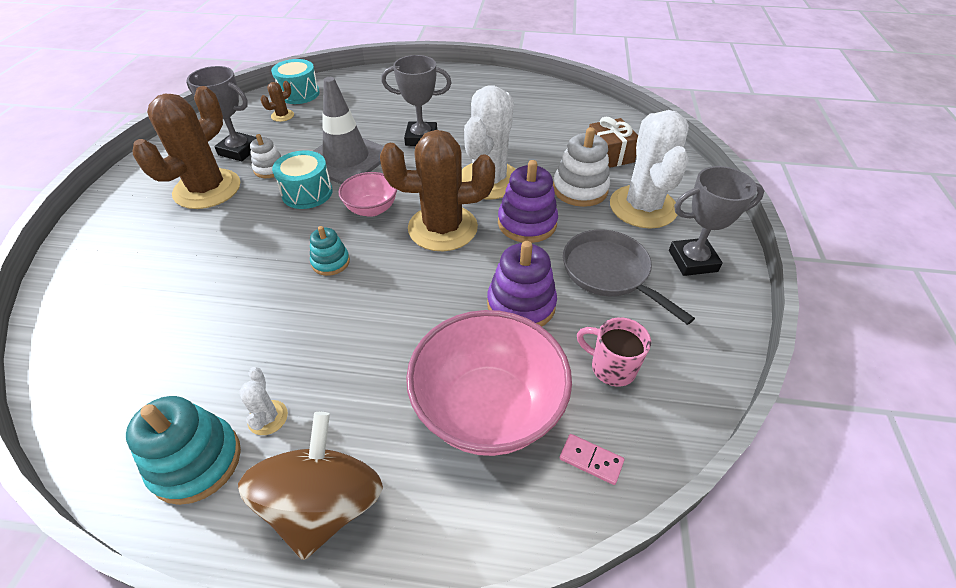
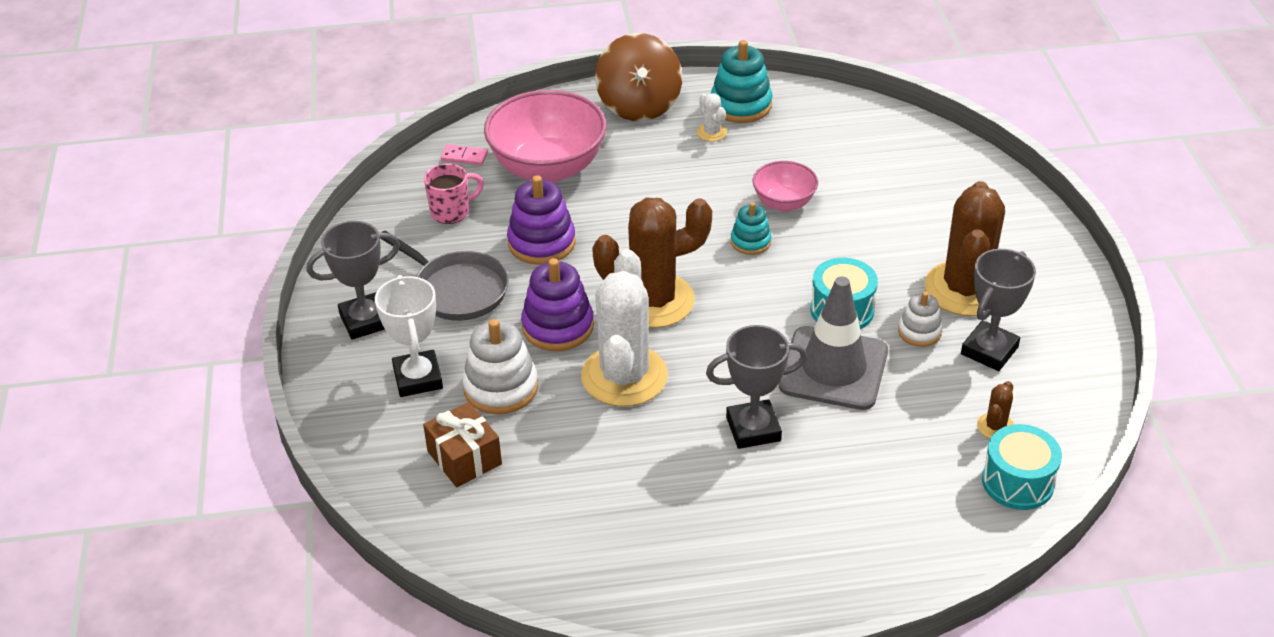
camera: 165 degrees right, 5 degrees down
(239, 150) = (989, 351): grey trophy -> grey trophy turned 60 degrees counterclockwise
(371, 209) = (749, 306): pink bowl -> pink bowl (784, 203)
(611, 367) = (451, 212): pink mug -> pink mug turned 45 degrees counterclockwise
(643, 207) = (418, 378): white cactus -> white trophy

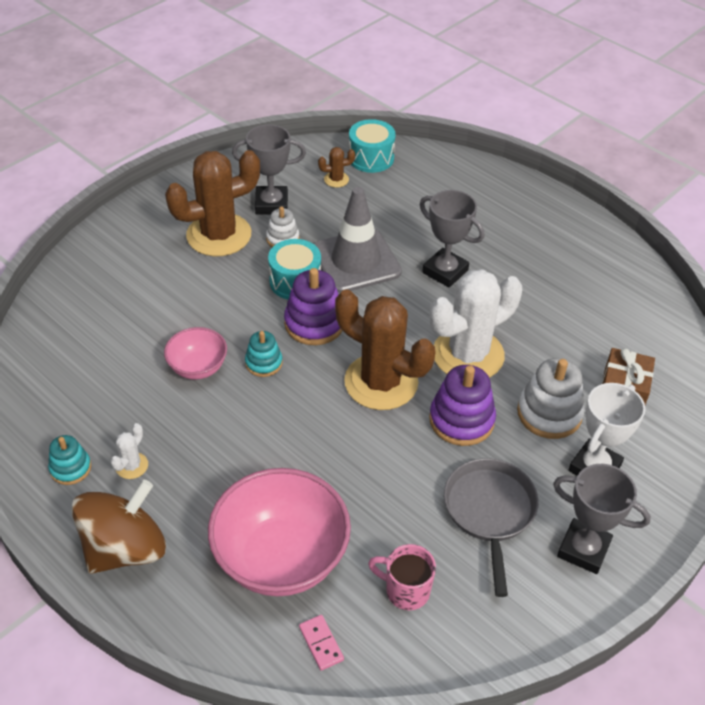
camera: 130 degrees left, 5 degrees up
(541, 243) = (383, 493): purple stacking toy -> purple stacking toy (314, 323)
(741, 105) = (70, 468): turquoise stacking toy -> turquoise stacking toy, size x0.60

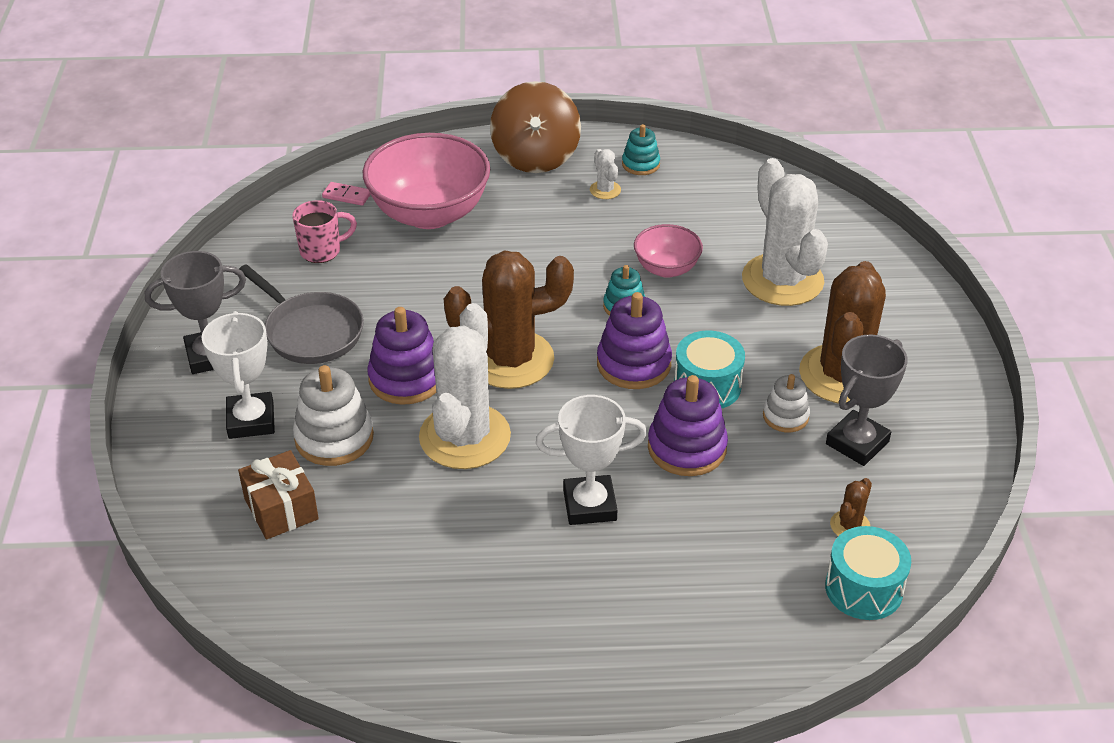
camera: 135 degrees right, 5 degrees down
(149, 305) = (782, 280): none -> white cactus
(356, 261) = (687, 448): grey traffic cone -> purple stacking toy
(445, 271) = (589, 505): grey trophy -> white trophy

